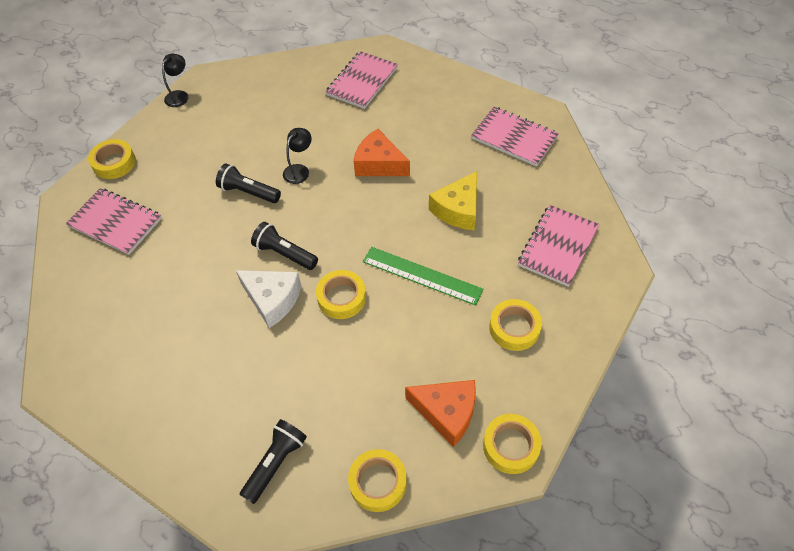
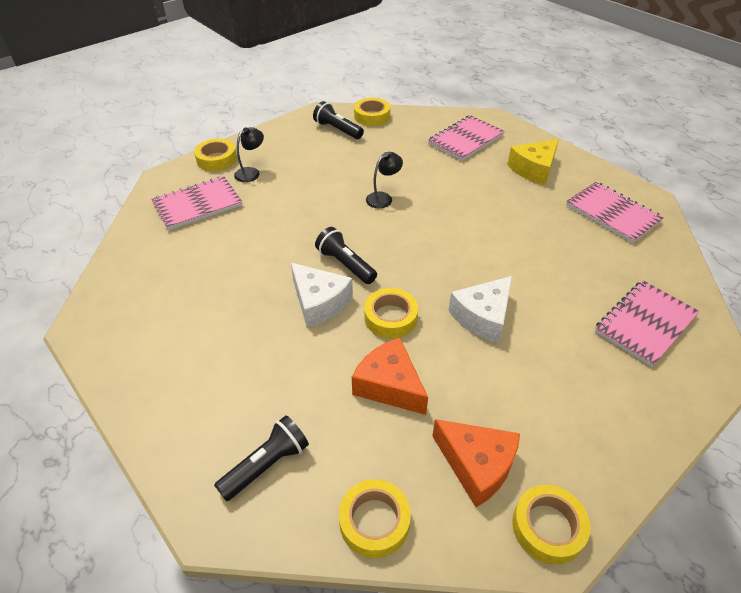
camera: 15 degrees right, 10 degrees down
(115, 223) = (197, 205): pink notebook -> pink notebook turned 75 degrees counterclockwise
(179, 95) = (294, 121): black lamp -> black lamp (251, 172)
(248, 192) = (328, 206): black flashlight -> black flashlight (337, 130)
(379, 164) = (464, 208): orange cheese -> orange cheese (389, 385)
(422, 275) = (483, 317): green ruler -> white cheese
(458, 210) = (537, 264): yellow cheese -> yellow cheese (533, 169)
(514, 328) = (578, 395): yellow tape -> yellow tape (372, 116)

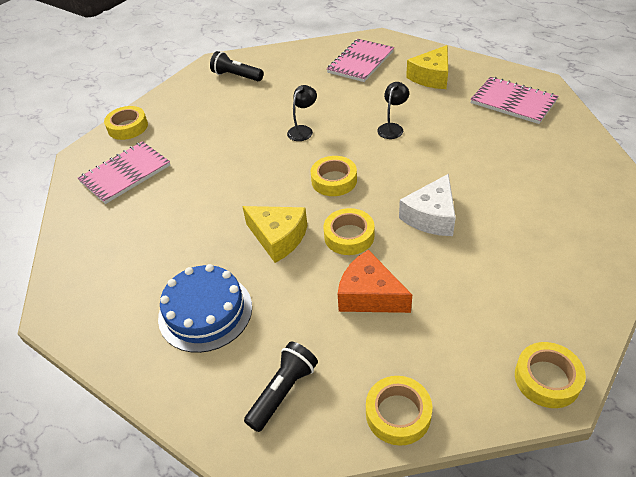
camera: 10 degrees left, 0 degrees up
(221, 361) = (205, 312): none -> blue cake
(251, 172) = (167, 132): black lamp -> black lamp (392, 128)
(319, 302) = (278, 238): white cheese -> yellow cheese
(345, 264) = (290, 198): black flashlight -> none
(372, 116) = (265, 57): yellow tape -> yellow tape (334, 180)
(476, 465) = (470, 344): orange cheese -> none
(645, 324) = (571, 191): pink notebook -> none

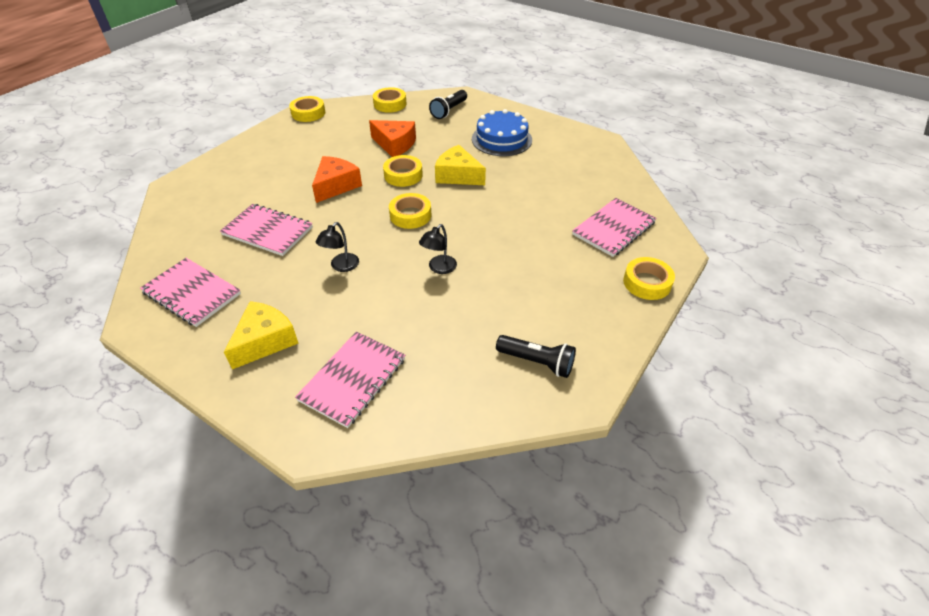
camera: 175 degrees right, 0 degrees up
(431, 216) = (336, 186): white cheese -> orange cheese
(481, 156) = (268, 231): none -> pink notebook

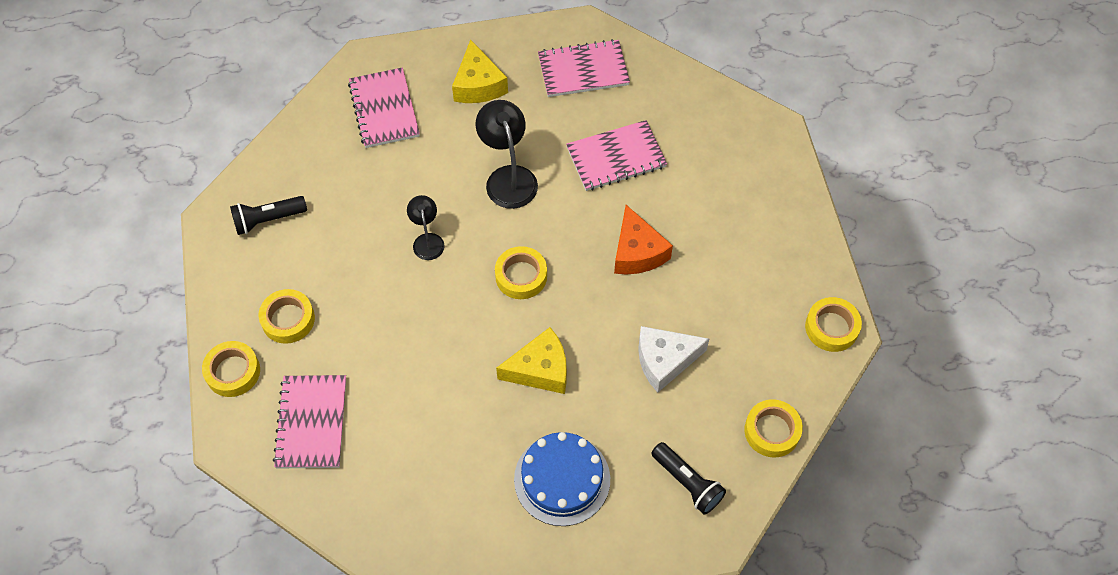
camera: 135 degrees right, 15 degrees up
(341, 266) = (508, 177): black lamp -> black lamp, size x1.69
(395, 144) = (664, 361): orange cheese -> white cheese
(403, 175) = (594, 322): yellow tape -> yellow tape (288, 319)
(449, 111) = (687, 483): black flashlight -> black flashlight turned 150 degrees clockwise

